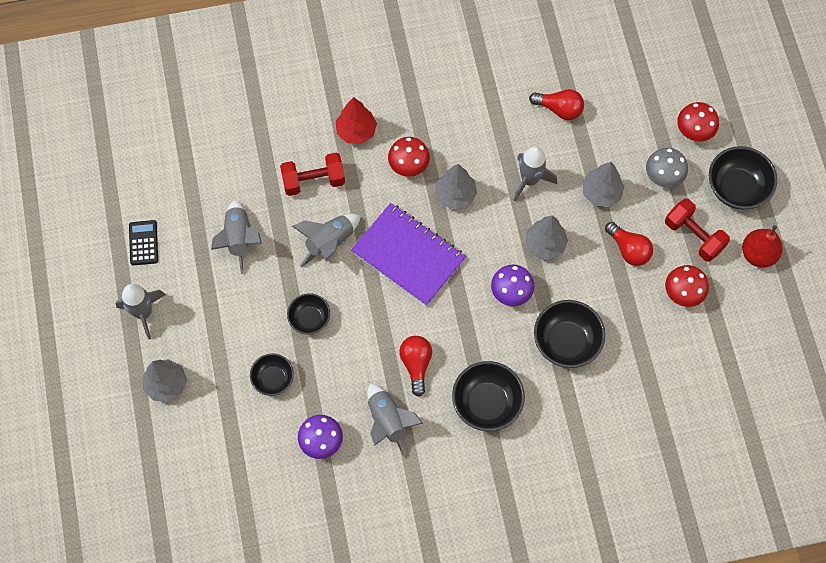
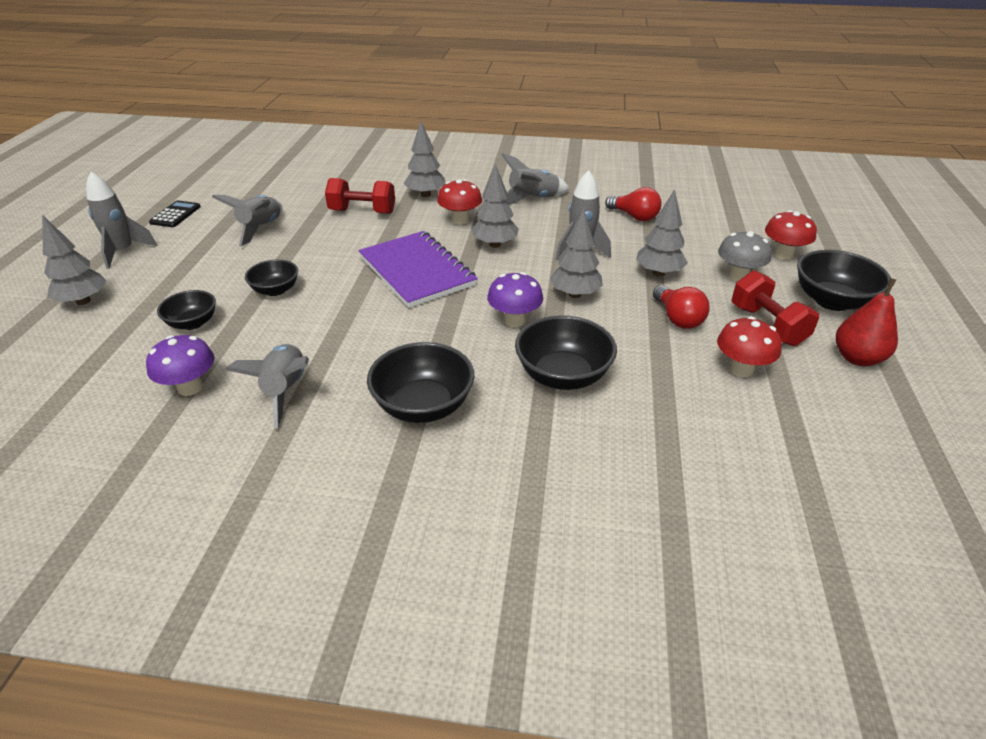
camera: 20 degrees right, 30 degrees down
(329, 242) = (344, 247): grey rocket -> grey rocket (533, 199)
(356, 131) = (425, 195): red tree -> grey tree
(416, 364) = (361, 350): red light bulb -> none

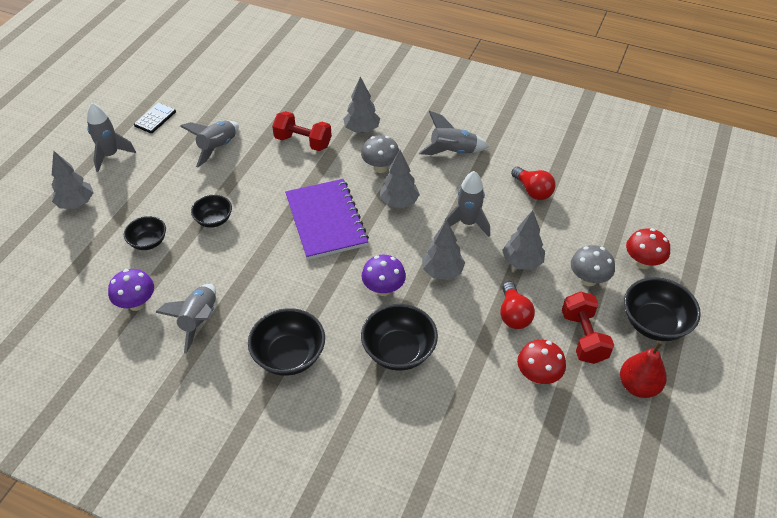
camera: 15 degrees right, 10 degrees up
(460, 220) = (380, 167): red mushroom -> grey mushroom

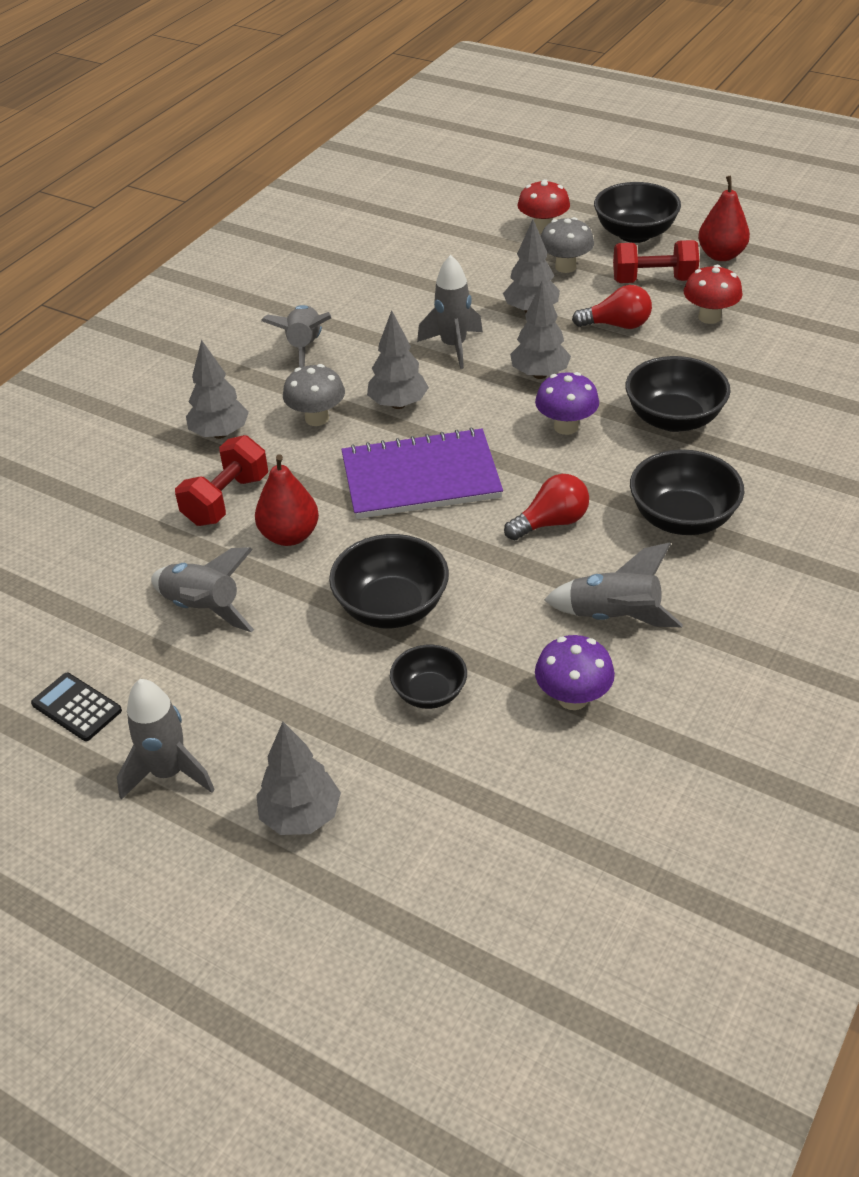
camera: 80 degrees left, 5 degrees down
(214, 220) = (392, 607): black bowl -> black bowl, size x1.63
(273, 171) = (289, 535): none -> red pear
(533, 191) = (404, 289): red light bulb -> red light bulb (551, 522)

